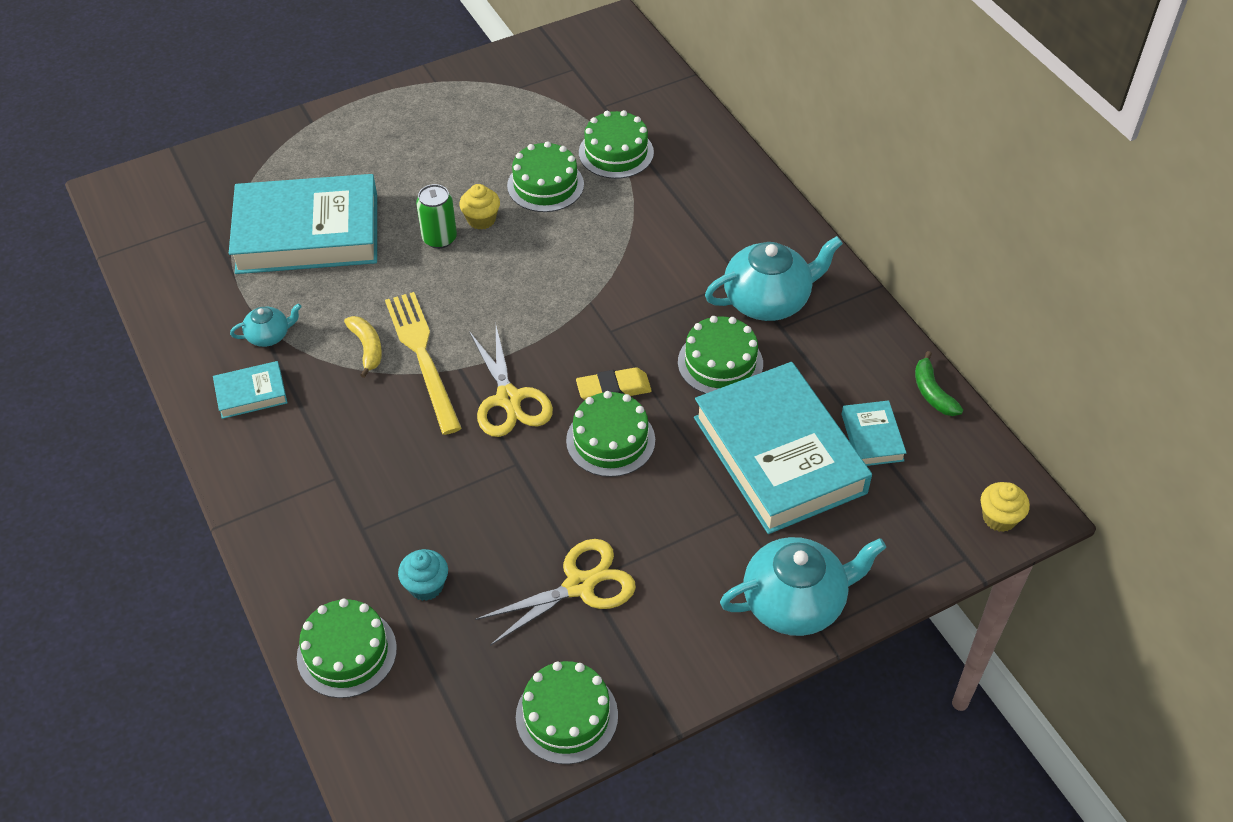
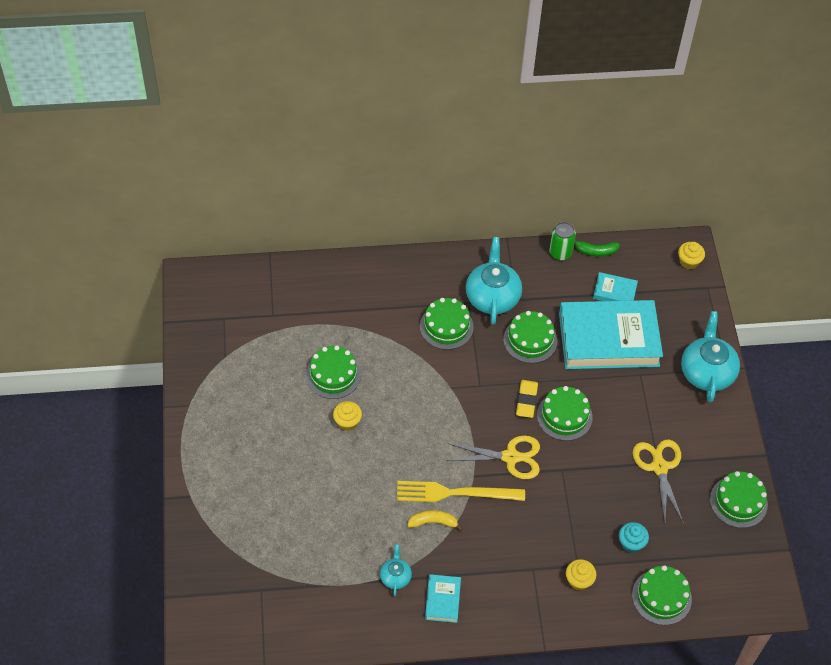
camera: 70 degrees left, 5 degrees up
(307, 233) = (308, 529): turquoise book -> none
(336, 538) = (579, 580): none -> yellow cupcake
(439, 238) = (353, 451): green can -> green can (560, 253)
(616, 152) = (323, 325): green cake -> green cake (446, 326)

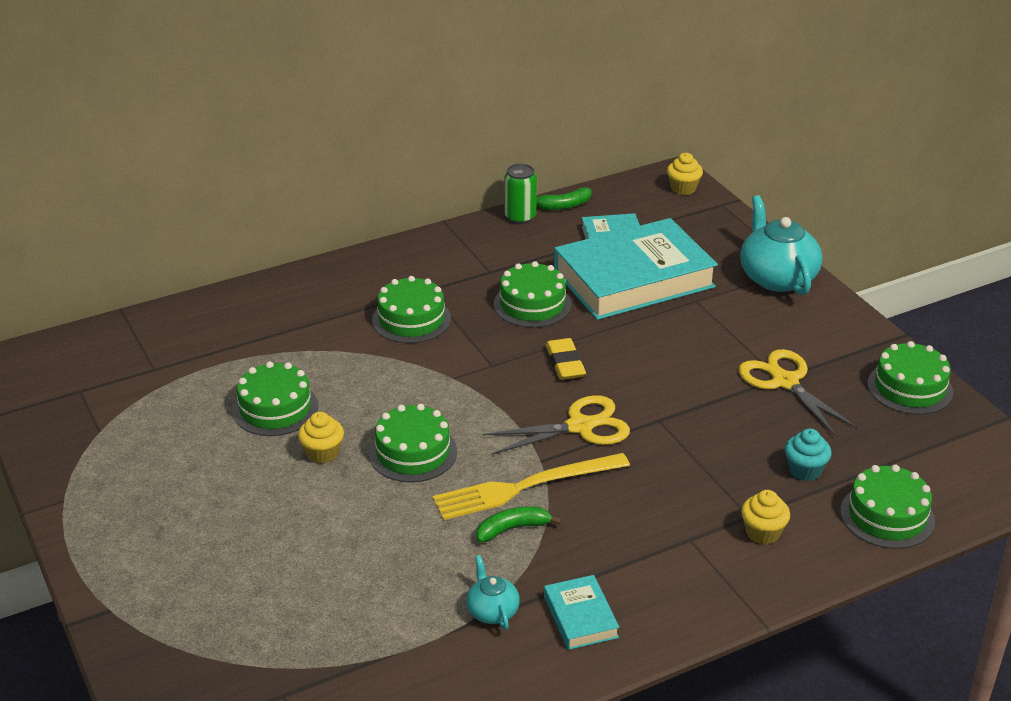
camera: 20 degrees left, 20 degrees down
(433, 522) = (512, 529): yellow banana -> green banana
(492, 297) = (457, 277): turquoise teapot -> none
(564, 416) = (626, 365): green cake -> green cake (413, 452)

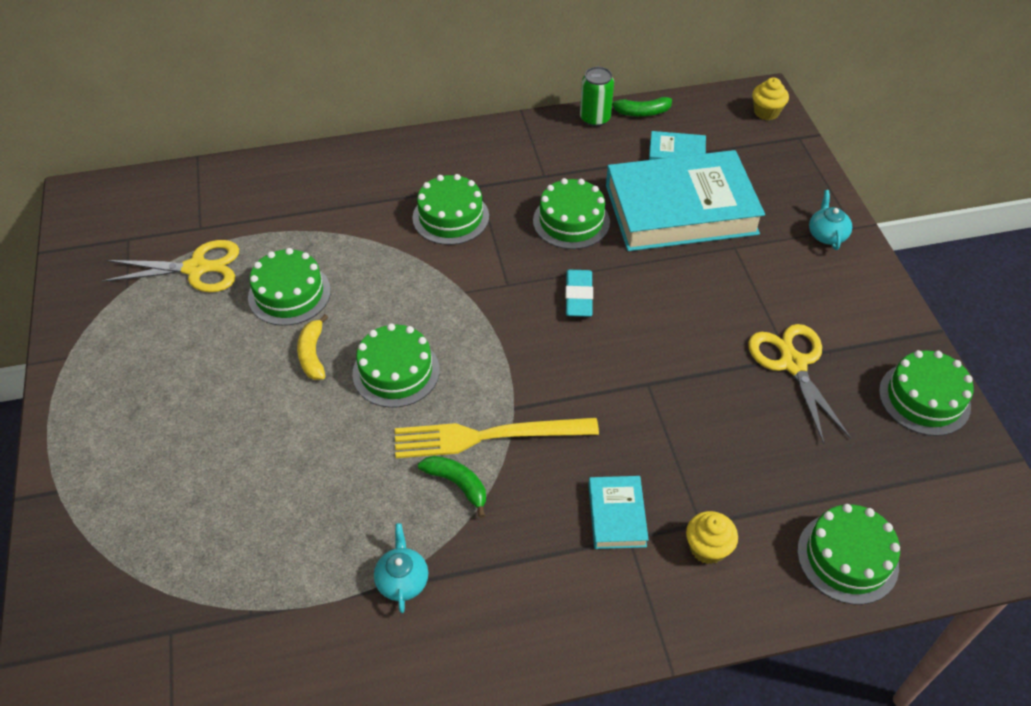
camera: 15 degrees right, 15 degrees up
(322, 453) = (312, 354): yellow cupcake -> yellow banana
(512, 529) = (457, 484): green banana -> green banana turned 45 degrees clockwise
(565, 363) = (578, 297): yellow eraser -> turquoise eraser
(580, 426) = (567, 375): yellow scissors -> yellow scissors (197, 268)
(580, 617) = (486, 609): turquoise book -> turquoise book (617, 515)
(777, 278) = (826, 235): turquoise teapot -> turquoise teapot, size x0.50
(805, 470) = (778, 479): turquoise cupcake -> none

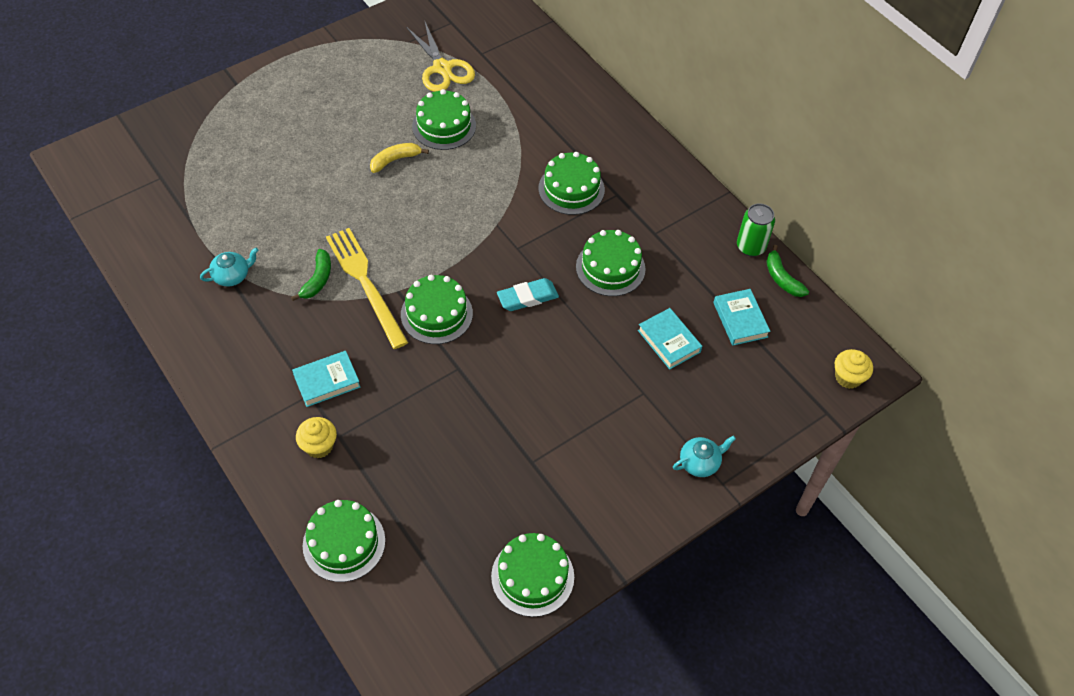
camera: 65 degrees right, 5 degrees up
(396, 371) = (400, 211): green cake -> green cake (436, 314)
(680, 209) = (669, 341): turquoise book -> turquoise book, size x0.43
(793, 363) = (526, 466): yellow scissors -> none

